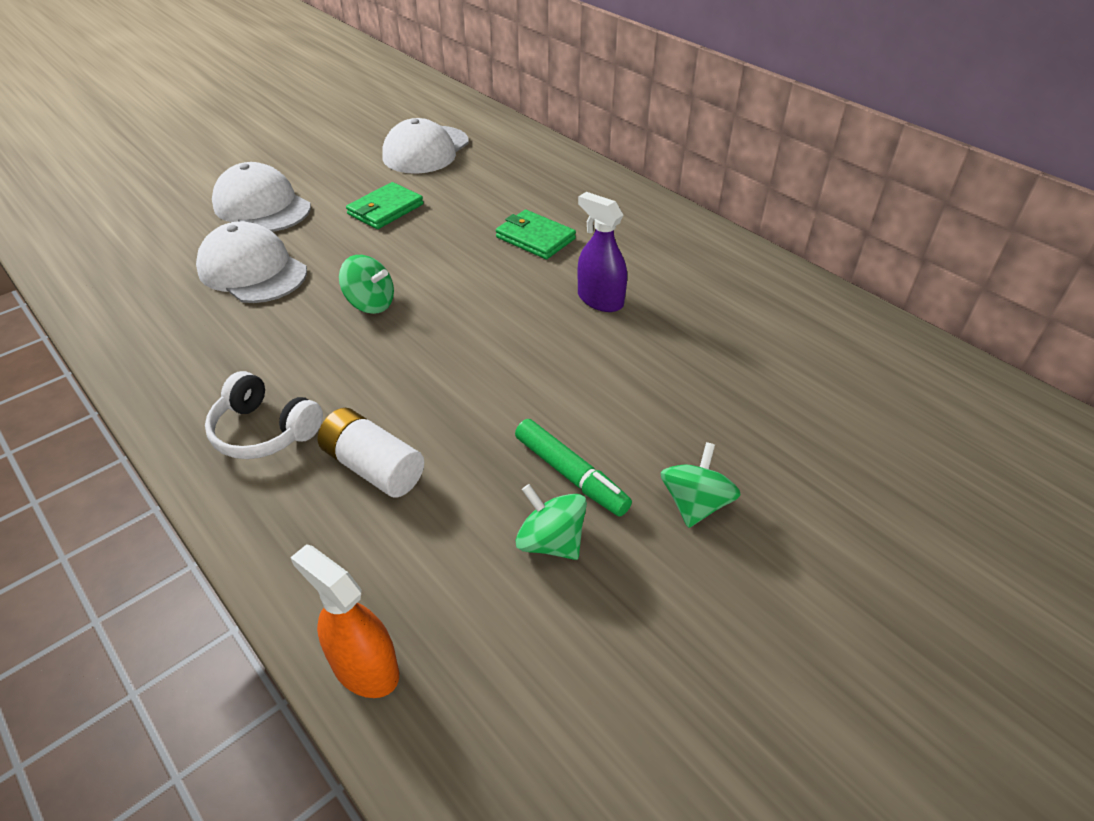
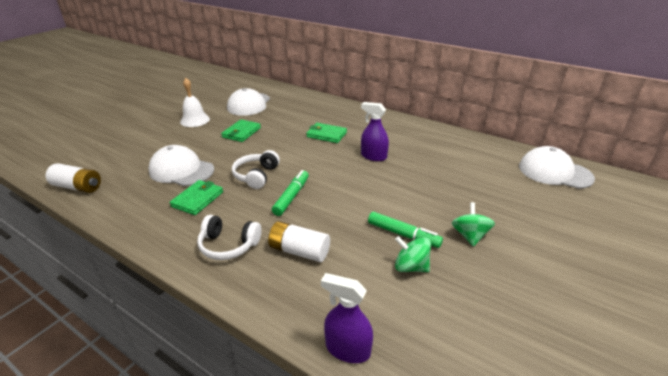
camera: 15 degrees left, 10 degrees down
(82, 274) = (78, 187): none -> white battery
(254, 332) = (198, 199): none -> green wallet
(262, 206) = (171, 140): white cap -> white cap (554, 172)
(318, 171) = (195, 120): none -> white bell
(365, 667) = (347, 349): orange spray bottle -> purple spray bottle
(370, 303) = (256, 176): green spinning top -> white headphones
(411, 357) = (291, 197): none -> green marker

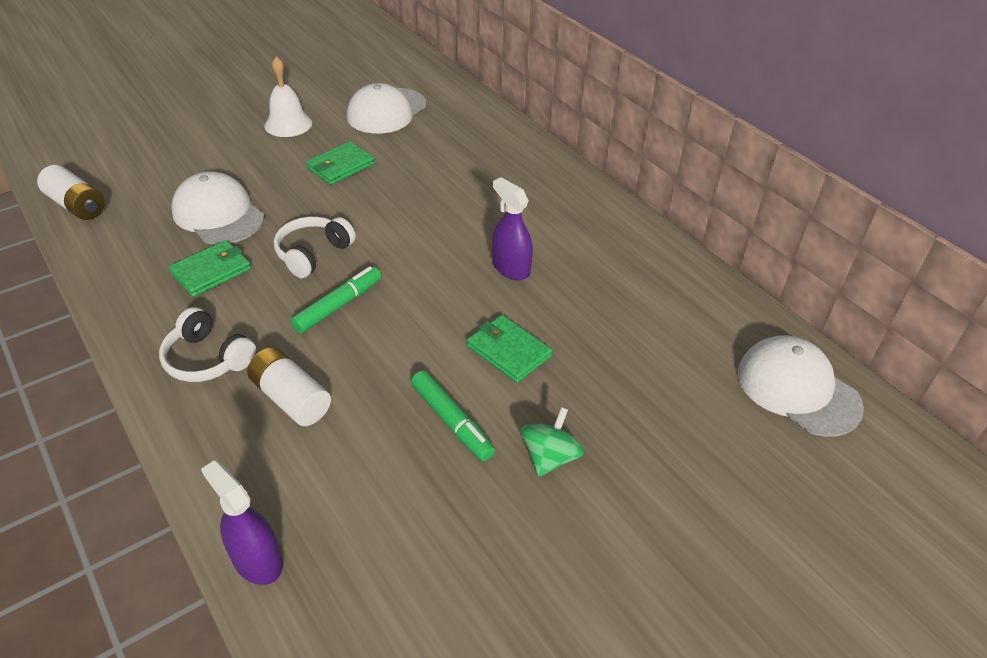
camera: 20 degrees right, 10 degrees up
(326, 135) = (466, 205): green wallet -> green wallet (508, 351)
(411, 267) = (423, 476): green spinning top -> none

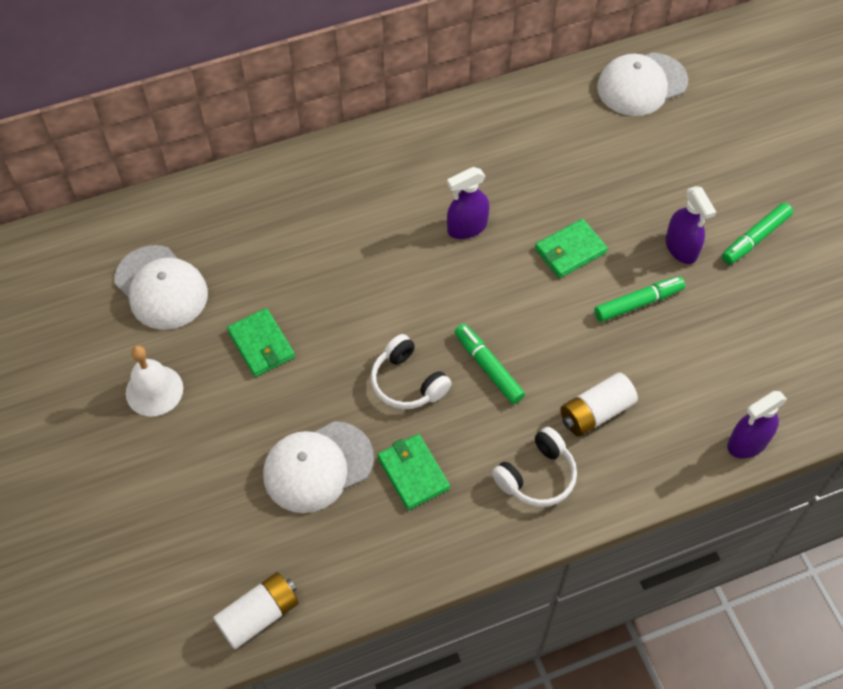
camera: 75 degrees left, 15 degrees up
(550, 457) = (681, 248): green spinning top -> purple spray bottle
(598, 542) = (755, 238): none -> green marker

